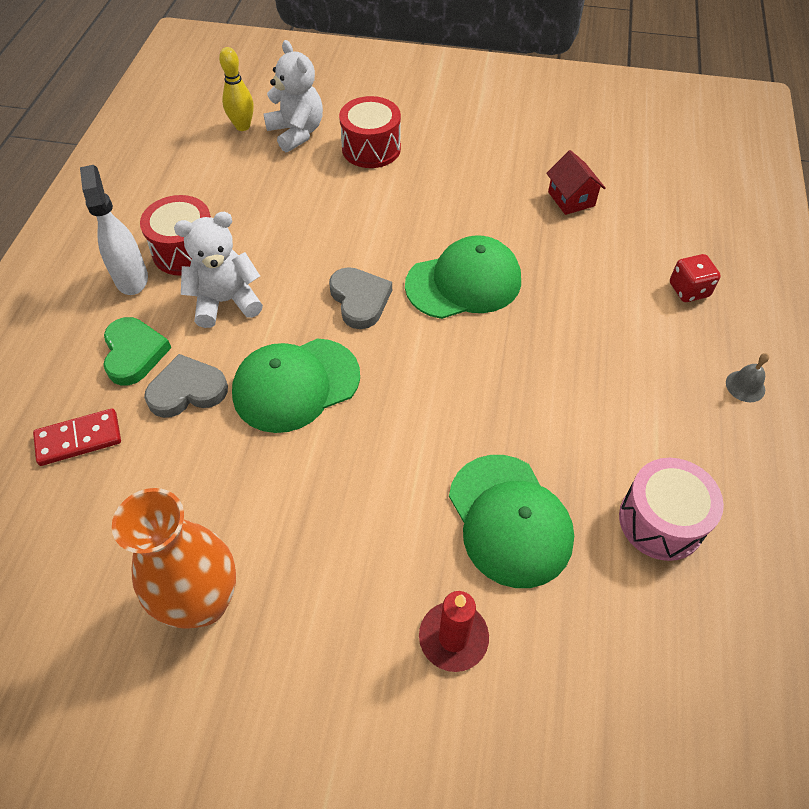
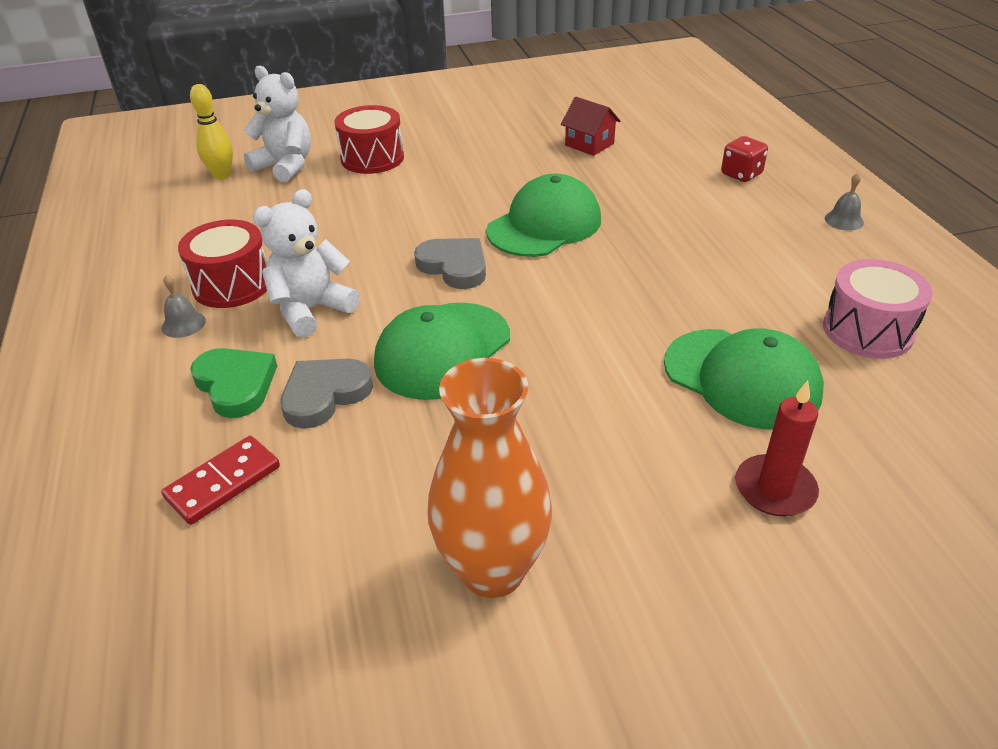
camera: 25 degrees left, 15 degrees down
(131, 278) = (183, 324): white spray bottle -> grey bell

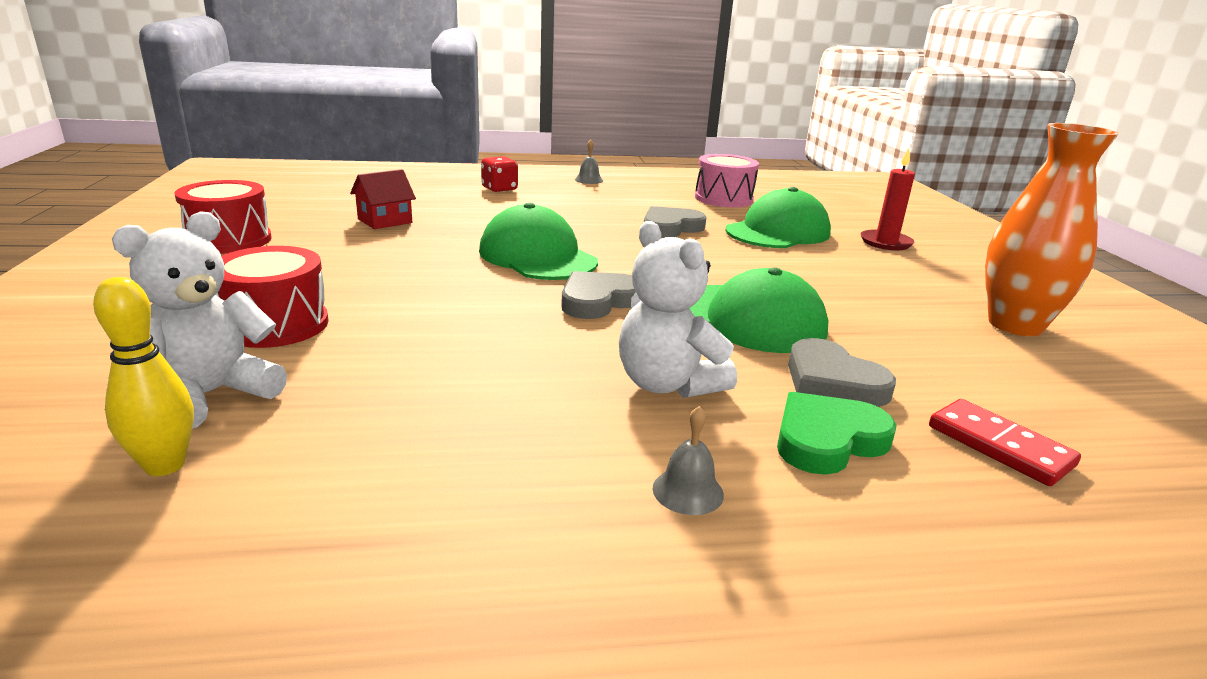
camera: 85 degrees left, 15 degrees down
(232, 284) = (586, 446): red drum -> red drum (229, 240)
(691, 292) = (670, 227): none -> grey heart

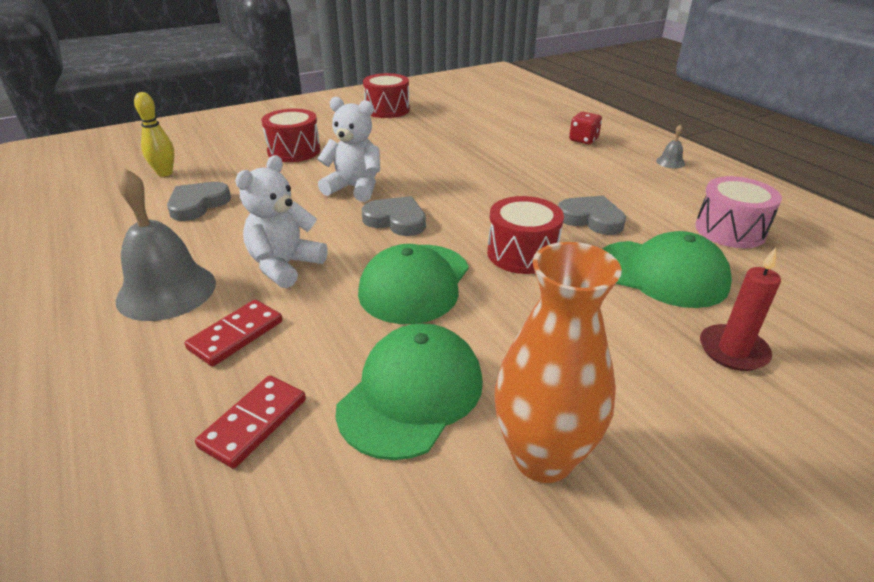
camera: 70 degrees right, 10 degrees up
(211, 395) = (220, 162): white teddy bear -> white teddy bear (354, 188)
(385, 221) = (463, 129): red house -> none
(537, 256) = (455, 184): green cap -> green cap (411, 394)
(688, 491) = (166, 291): grey bell -> grey bell, size x2.37
(717, 264) = (522, 253): none -> red drum
(827, 440) = (236, 335): green heart -> red domino
(832, 381) = (324, 332): grey heart -> grey heart (198, 204)

